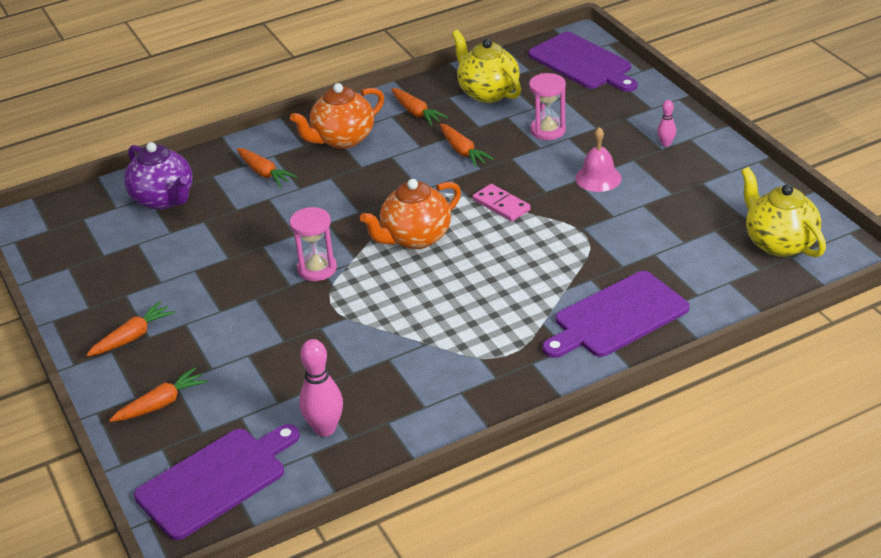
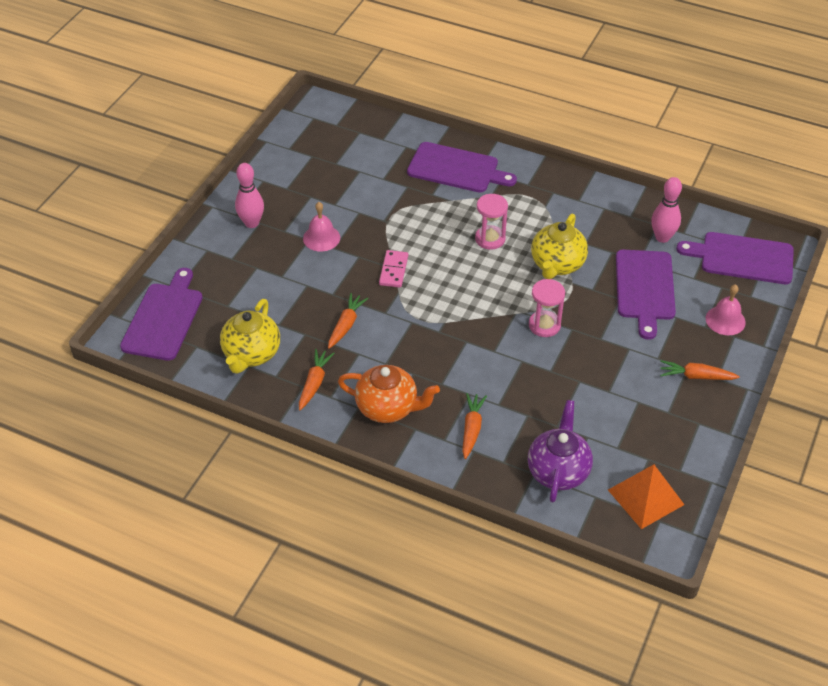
camera: 130 degrees left, 10 degrees up
(76, 233) = (645, 497): none -> orange pyramid
(161, 404) = (725, 320): orange carrot -> pink bell
(274, 367) = (644, 288): none -> purple cutting board
(415, 238) = (467, 294): orange teapot -> none
(548, 130) = (280, 291): pink hourglass -> pink hourglass (490, 239)
(666, 144) = (251, 223): pink bowling pin -> pink bowling pin, size x1.84
(779, 243) = (326, 133): yellow teapot -> yellow teapot (557, 265)

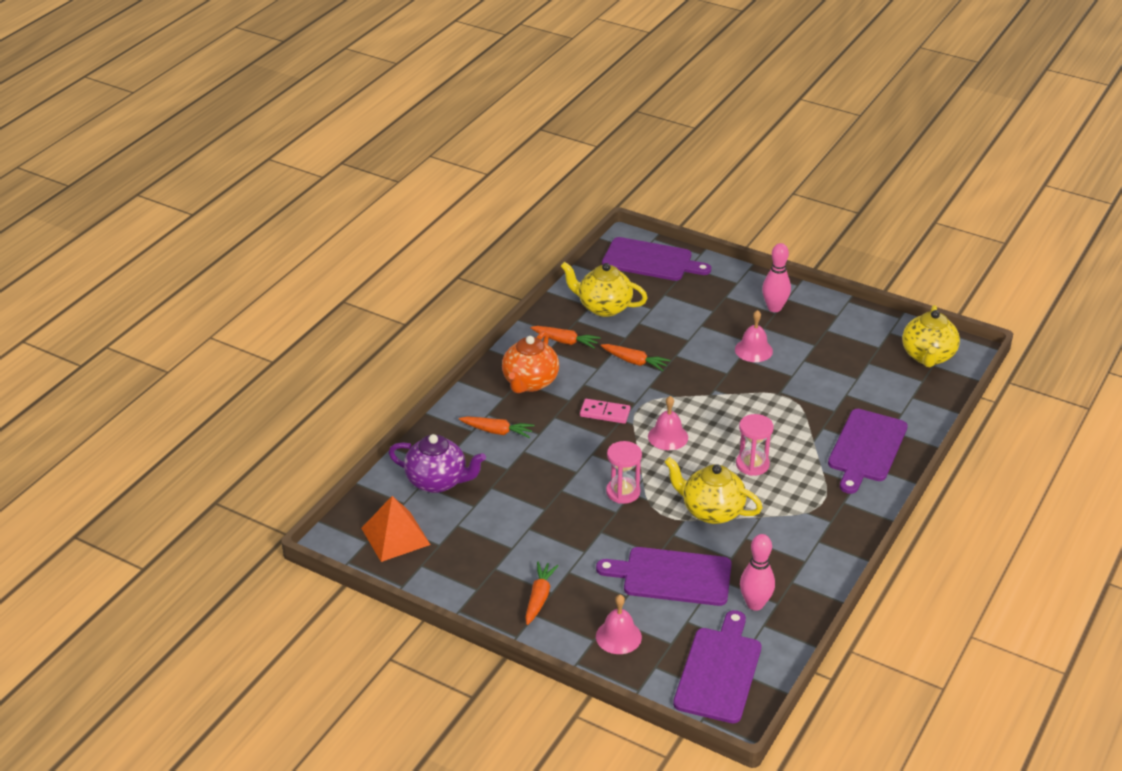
camera: 95 degrees right, 10 degrees down
(324, 127) = (928, 356): none -> yellow teapot
(393, 270) = (706, 394): pink domino -> pink domino (605, 413)
(460, 296) = (668, 436): none -> pink bell

